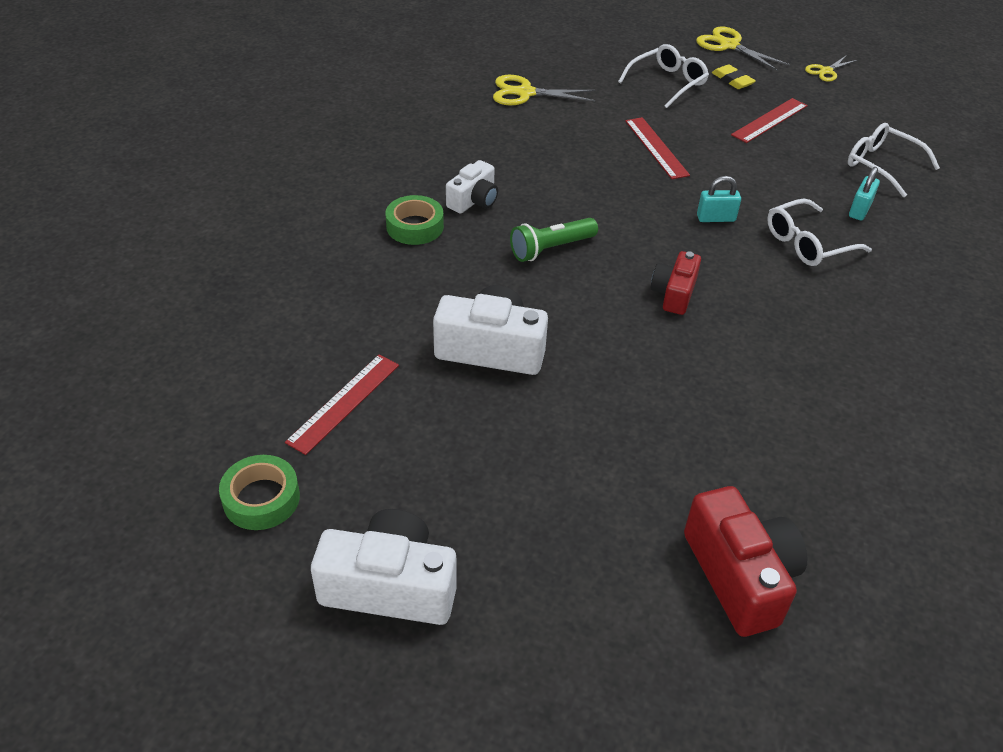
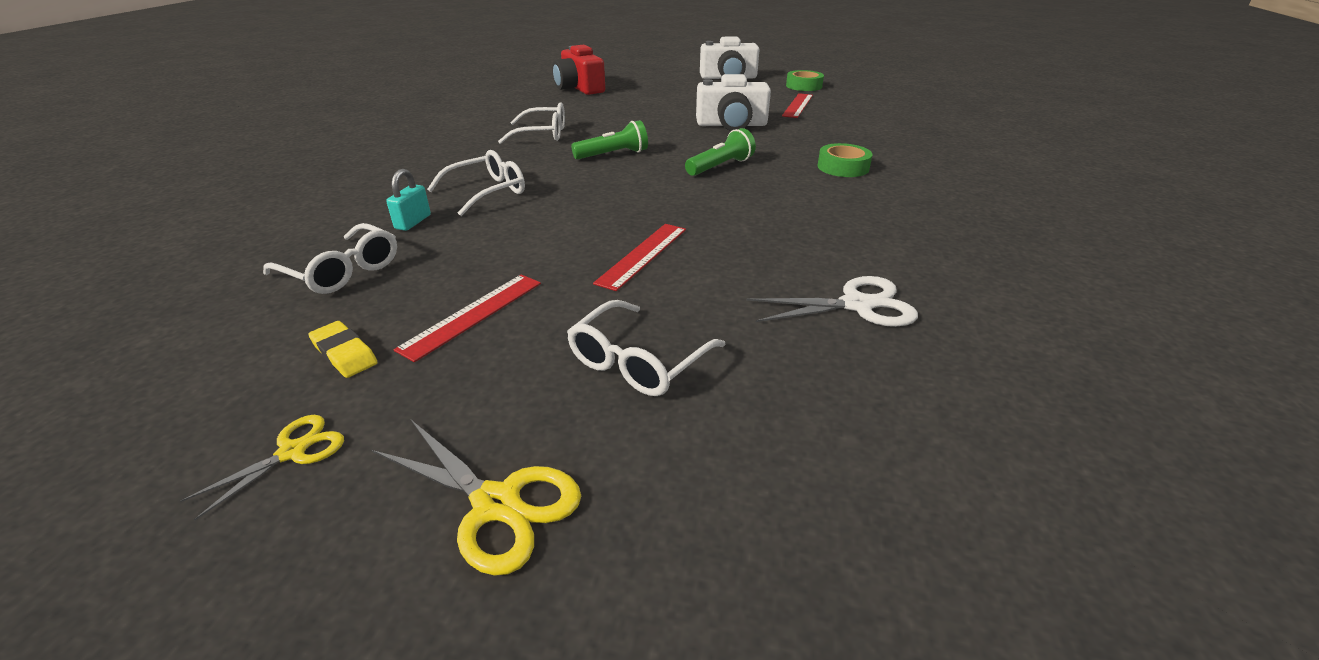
camera: 170 degrees right, 10 degrees down
(473, 200) = (811, 187): white camera -> none
(524, 93) = (857, 305): yellow scissors -> white scissors
(656, 147) = (642, 255): red ruler -> red ruler turned 60 degrees clockwise
(674, 293) = (613, 155): red camera -> green flashlight
(716, 218) = (574, 199): turquoise padlock -> none
(732, 80) = (514, 389): yellow eraser -> yellow eraser (344, 353)
(776, 366) = (543, 134): none -> white glasses

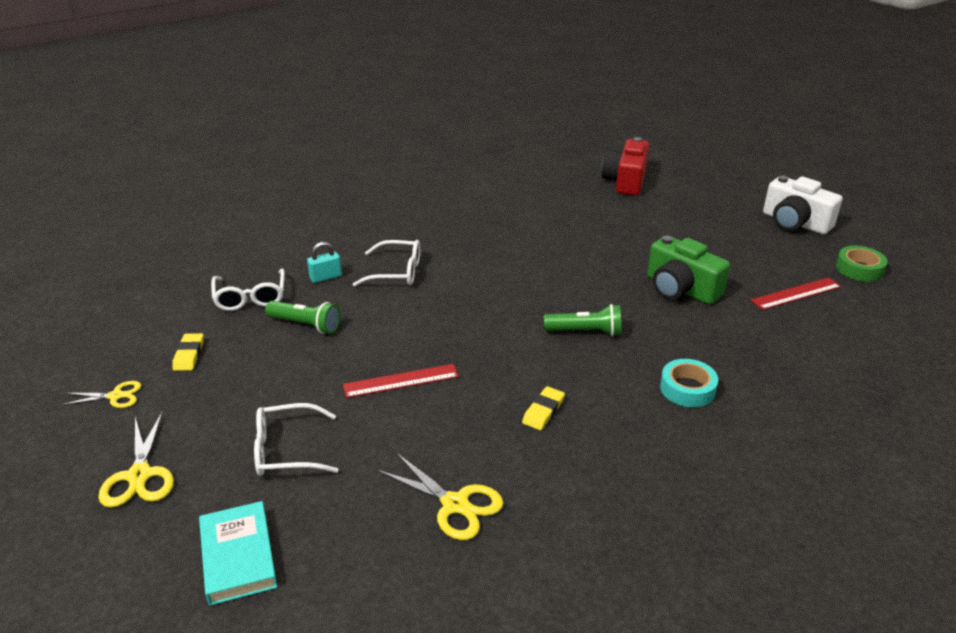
camera: 45 degrees right, 0 degrees up
(473, 315) = (263, 367): red ruler -> none
(543, 134) = (513, 228): white glasses -> none
(613, 155) = (527, 277): green flashlight -> green flashlight (305, 325)
(731, 125) = (680, 289): white camera -> green camera
(776, 481) = (238, 556): none -> turquoise book
(789, 219) = (543, 411): none -> yellow eraser
(843, 167) = (687, 389): green tape -> turquoise tape
(857, 305) = (455, 504): white scissors -> yellow scissors

